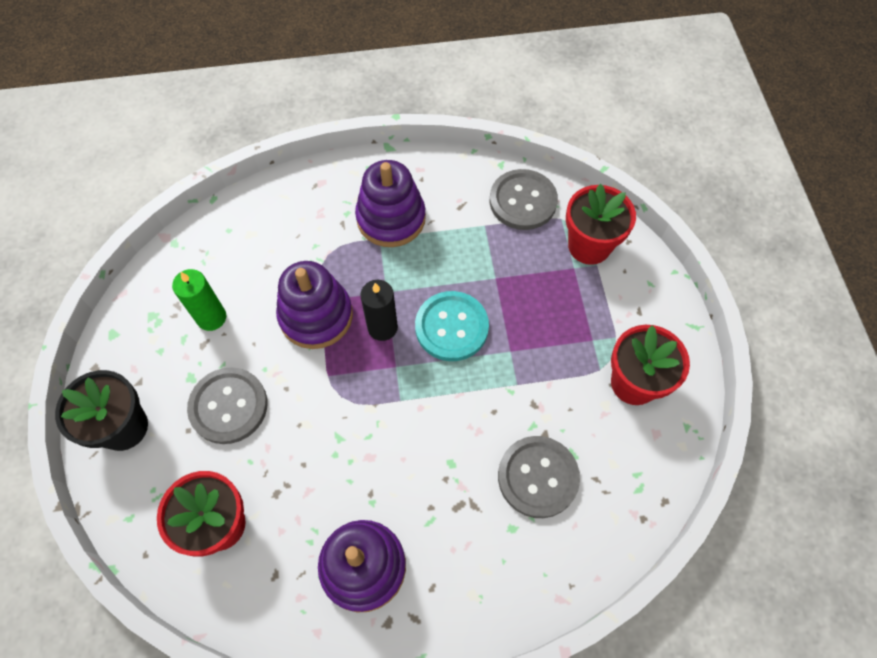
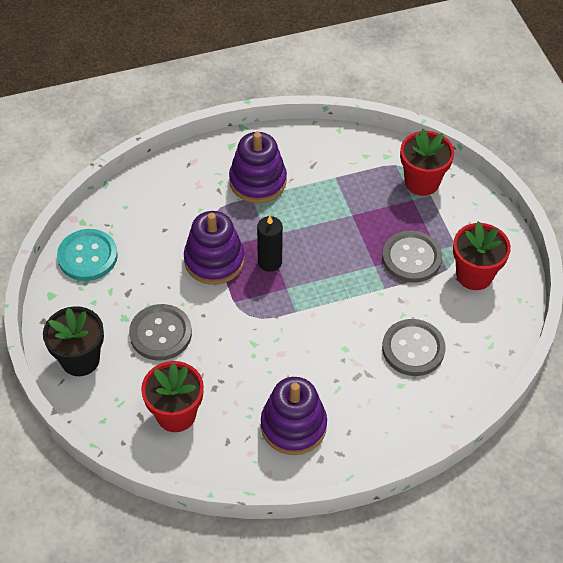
camera: 10 degrees left, 10 degrees down
(211, 317) = (129, 273): green candle -> none
(451, 327) = (325, 254): turquoise button -> turquoise button (87, 256)
(523, 201) = (362, 155): grey button -> grey button (411, 258)

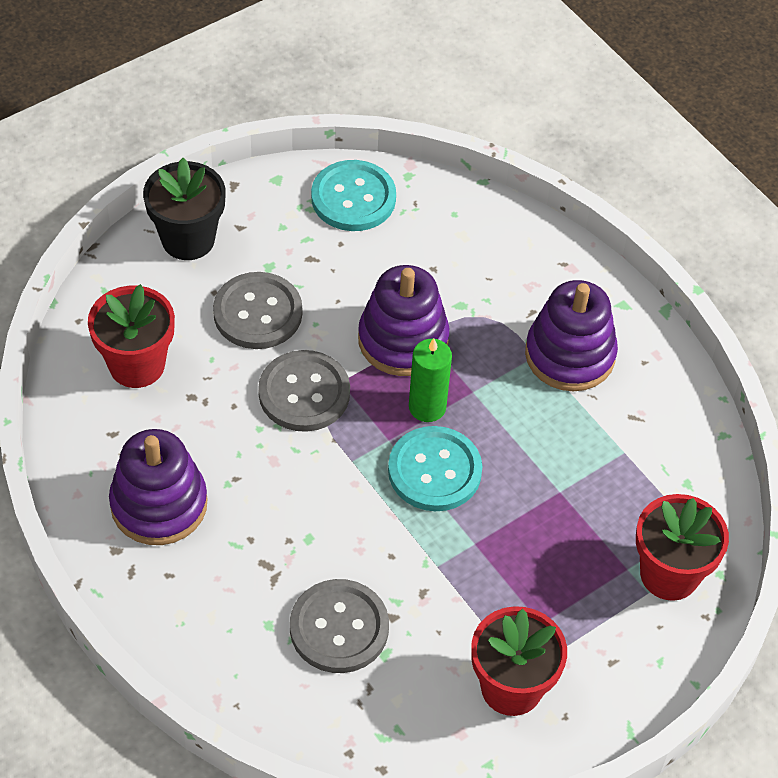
camera: 70 degrees right, 0 degrees up
(269, 262) = (427, 407): black candle -> green candle
(317, 271) = (434, 471): none -> turquoise button
(411, 258) = (509, 591): grey button -> grey button (304, 393)

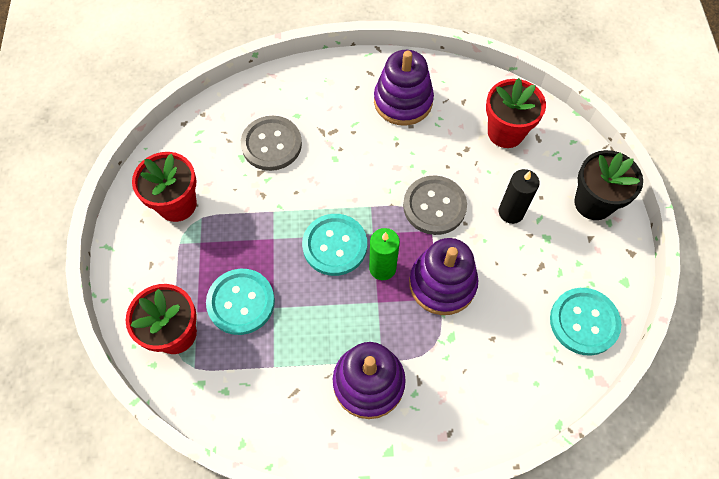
camera: 125 degrees right, 10 degrees up
(258, 313) = (511, 212): grey button -> black candle
(580, 529) = (241, 302): none -> turquoise button

